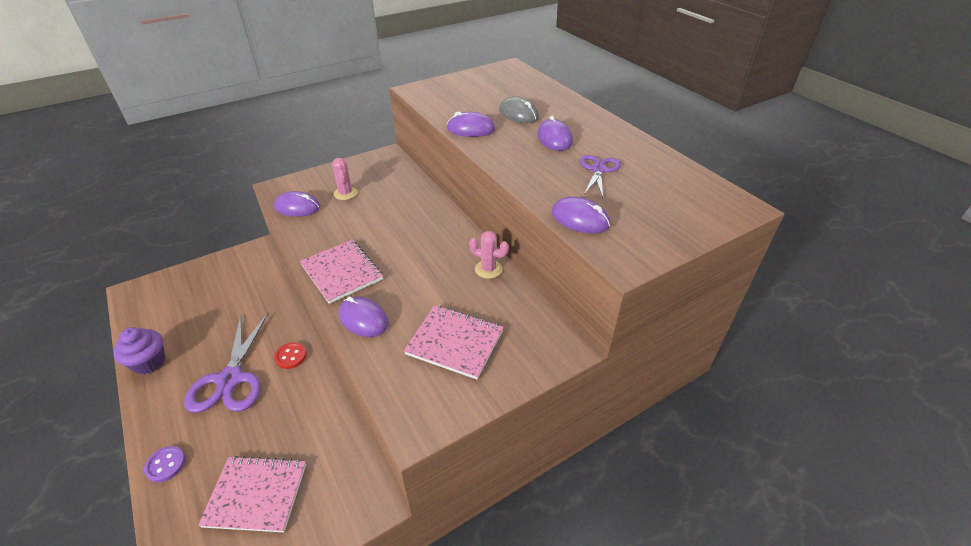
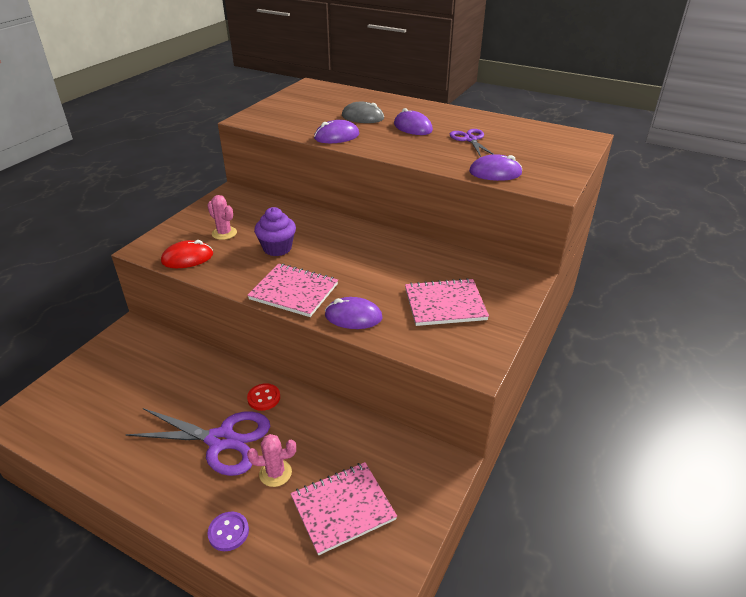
camera: 30 degrees left, 5 degrees down
(149, 362) = (112, 465): purple cupcake -> purple cupcake (277, 248)
(230, 379) = (221, 440): purple scissors -> purple scissors turned 45 degrees counterclockwise
(297, 207) = (187, 258): purple mouse -> red mouse
(488, 269) = (416, 248): pink cactus -> pink cactus (275, 473)

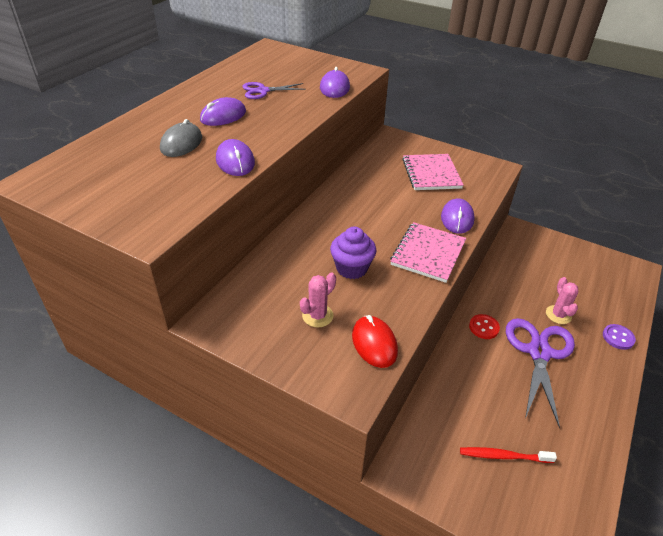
camera: 90 degrees left, 5 degrees up
(115, 391) = (504, 456): none -> red toothbrush
(343, 508) = (572, 278): pink notebook -> none

